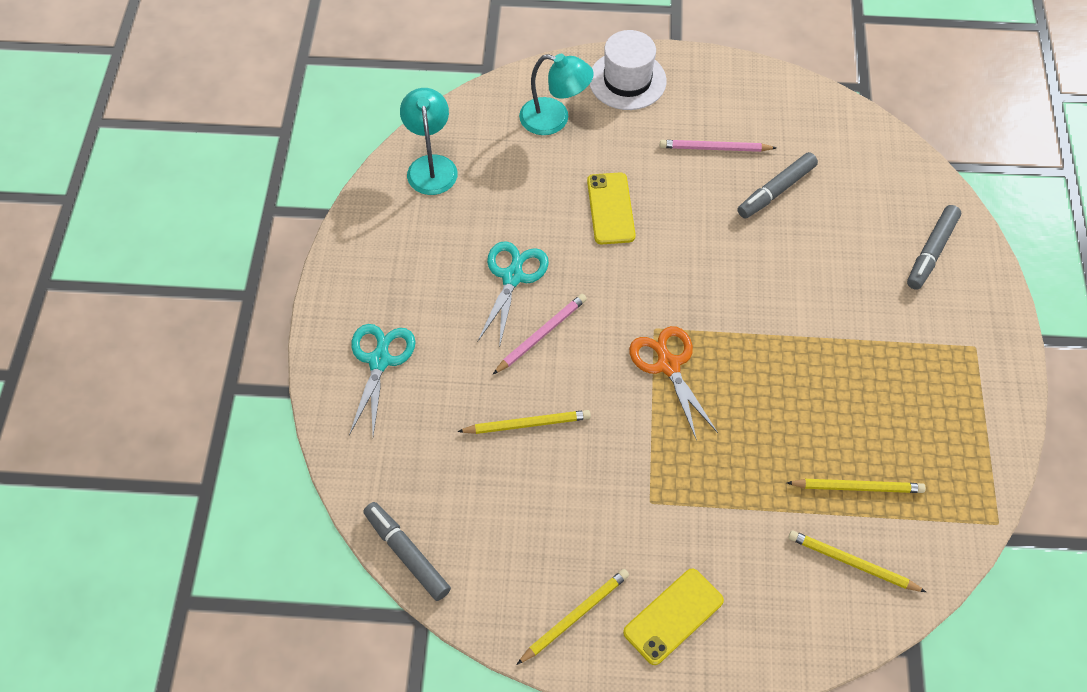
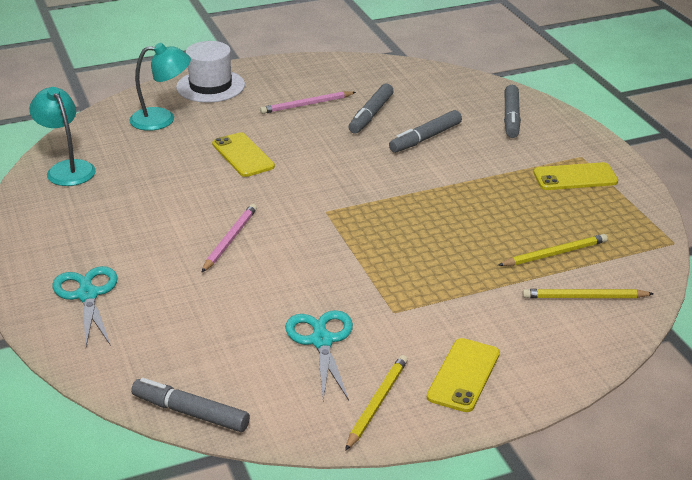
camera: 25 degrees left, 25 degrees down
(512, 277) = (182, 213): turquoise scissors -> turquoise scissors (322, 341)
(527, 424) = (252, 296): yellow pencil -> none
(668, 365) = (352, 228): orange scissors -> none
(816, 251) = (426, 138): none -> grey marker
(948, 378) = (575, 177): none -> yellow phone

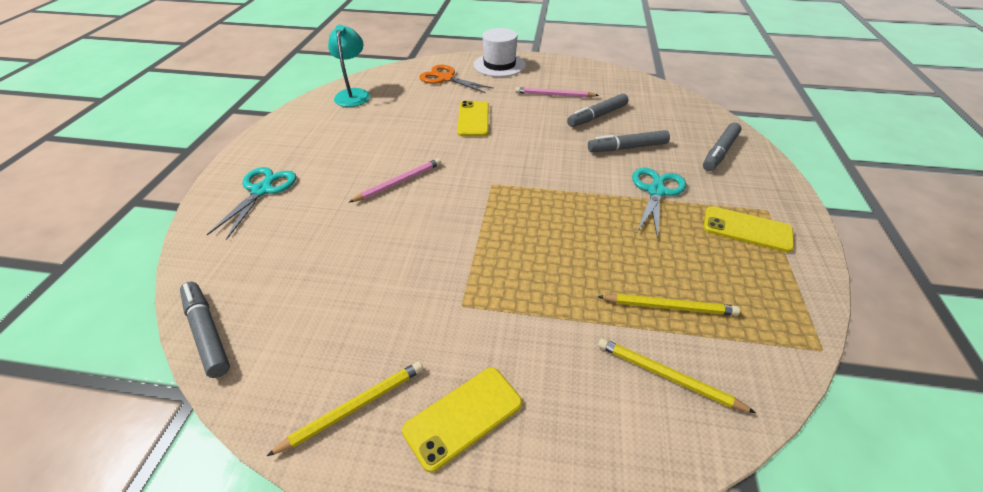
camera: 30 degrees right, 10 degrees up
(162, 119) = (446, 78): turquoise lamp -> orange scissors
(322, 341) = (374, 308): turquoise scissors -> turquoise scissors (656, 191)

